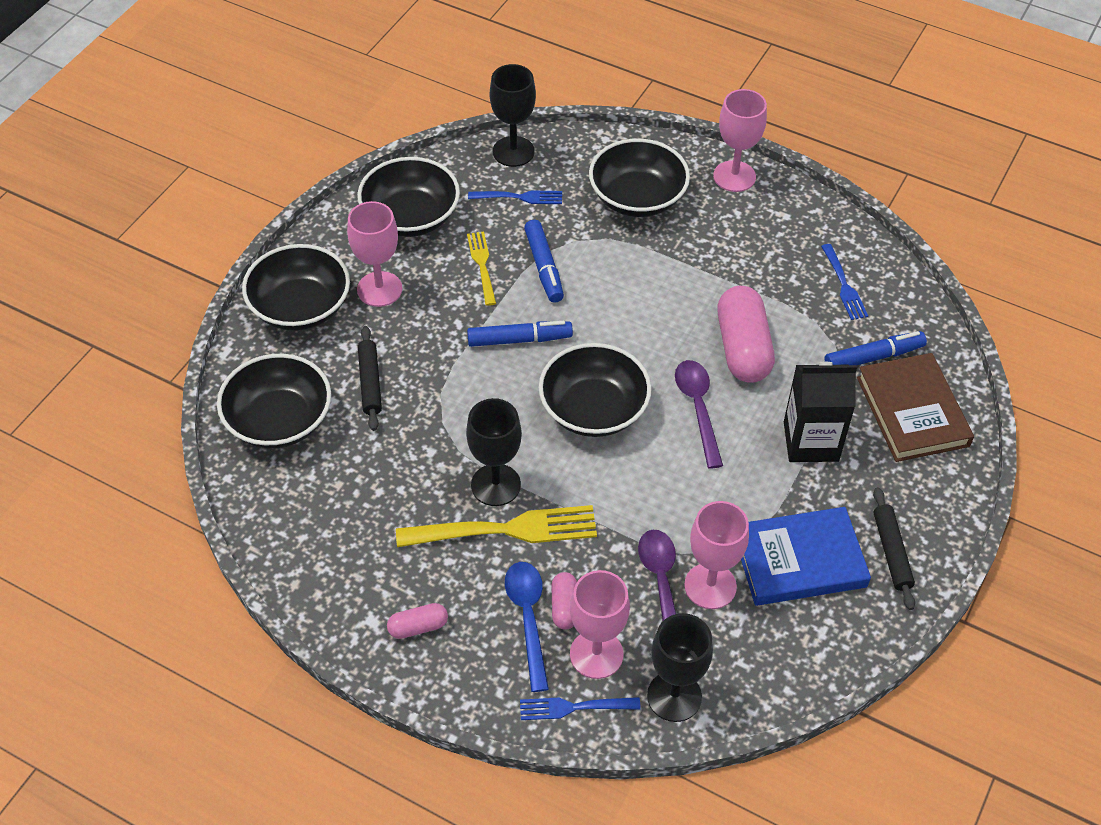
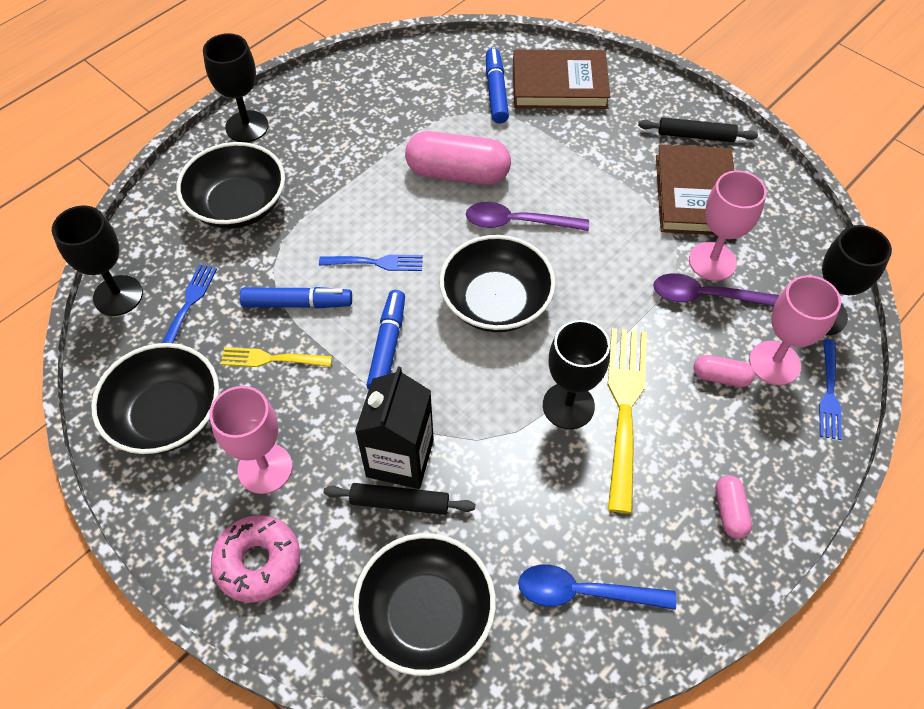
camera: 75 degrees left, 5 degrees up
(300, 307) = (258, 562): black bowl -> pink donut
(528, 619) = (730, 410): blue spoon -> blue spoon (584, 592)
(734, 176) = (247, 126): pink goblet -> black goblet
(799, 560) = (695, 195): blue book -> brown book
(811, 441) = (574, 155): black carton -> black carton (400, 458)
(843, 284) = (409, 88): blue fork -> blue fork (375, 263)

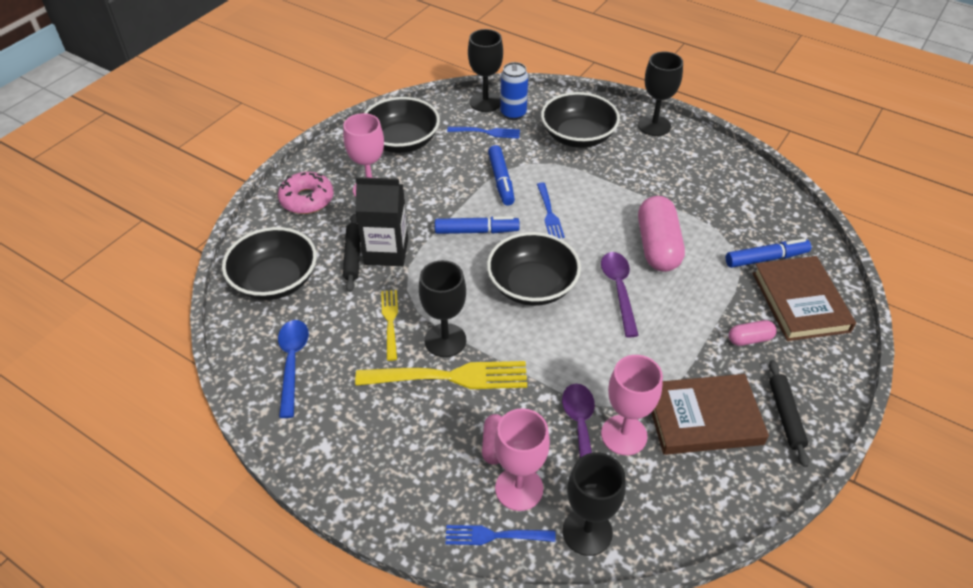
camera: 80 degrees right, 10 degrees down
(159, 266) = (513, 113): none -> blue can
(272, 359) = (453, 177): yellow fork -> yellow fork (390, 322)
(730, 511) = (364, 454): pink capsule -> pink capsule (750, 339)

